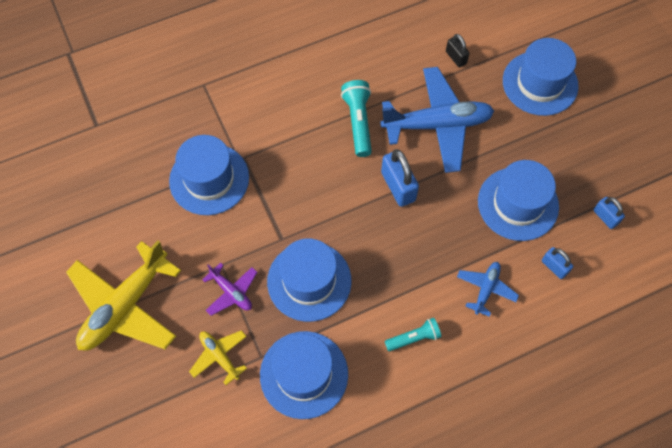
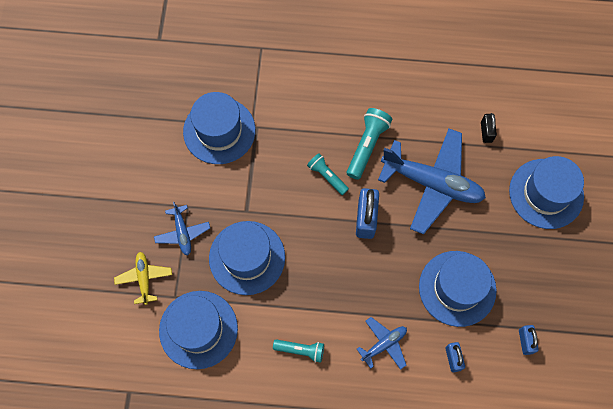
camera: 30 degrees right, 5 degrees up
(125, 305) = (98, 199): yellow plane -> none
(231, 292) = (182, 233): purple plane -> blue plane
(338, 167) = (327, 176): none -> turquoise flashlight

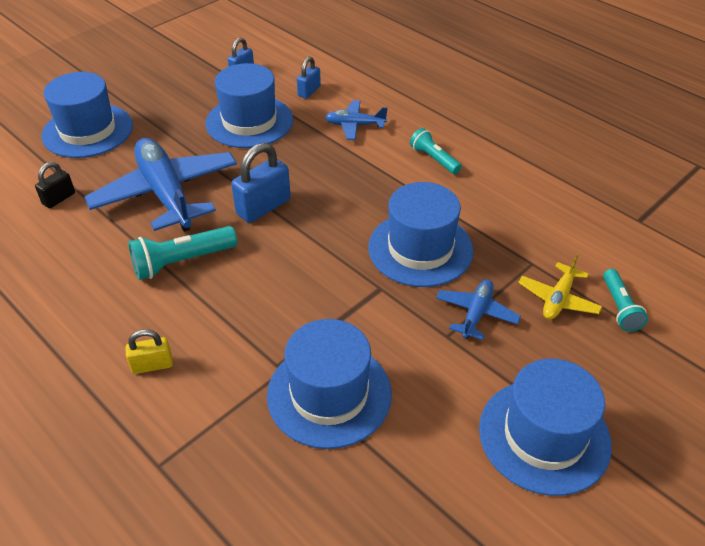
camera: 140 degrees left, 25 degrees down
(198, 329) = (526, 224): blue hat -> blue hat (544, 436)
(314, 83) = (152, 365): none -> yellow padlock
(327, 176) = (257, 263): turquoise flashlight -> turquoise flashlight (619, 307)

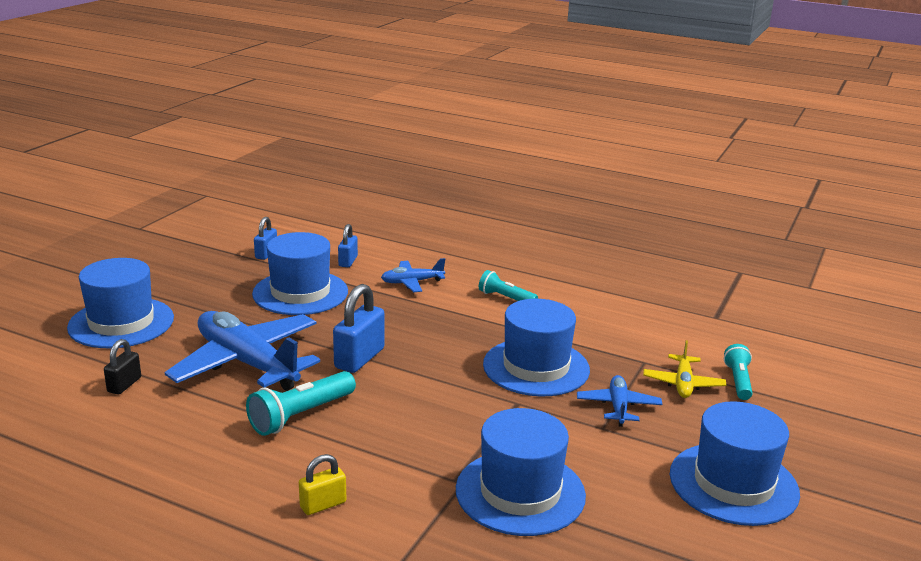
camera: 20 degrees left, 20 degrees down
(619, 307) = (738, 381): turquoise flashlight -> turquoise flashlight turned 150 degrees counterclockwise

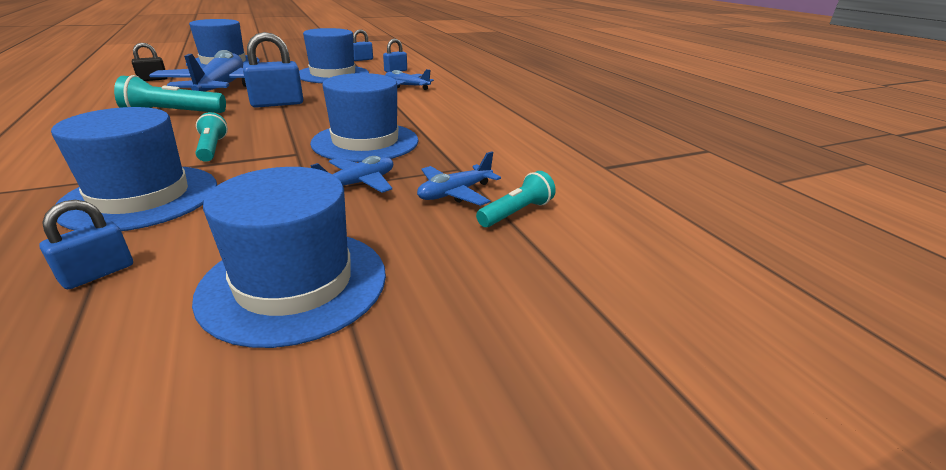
camera: 40 degrees right, 5 degrees up
(323, 505) = (47, 150): yellow padlock -> none
(505, 298) = (446, 107): turquoise flashlight -> turquoise flashlight (212, 148)
(637, 540) = (98, 273): none -> blue padlock
(683, 384) = (455, 193): yellow plane -> blue plane

